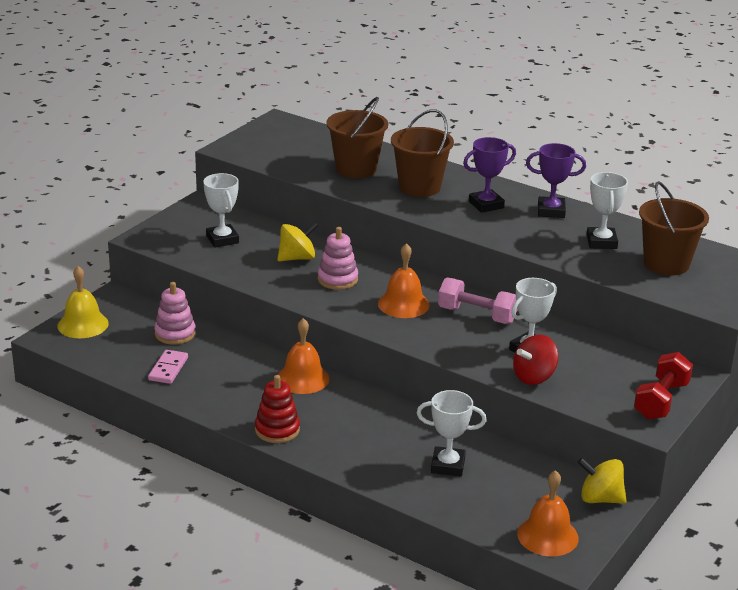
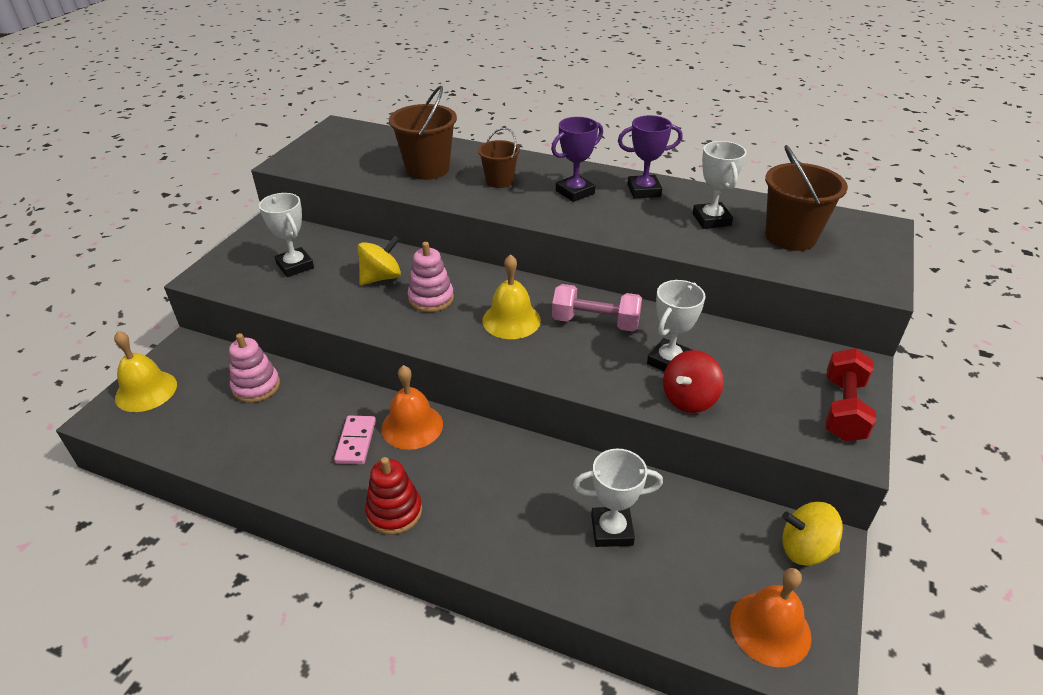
camera: 10 degrees left, 10 degrees up
(168, 369) = (251, 439): pink domino -> pink domino (356, 442)
(403, 304) = (511, 320): orange bell -> yellow bell
(419, 187) = (499, 181): brown bucket -> brown bucket, size x0.62

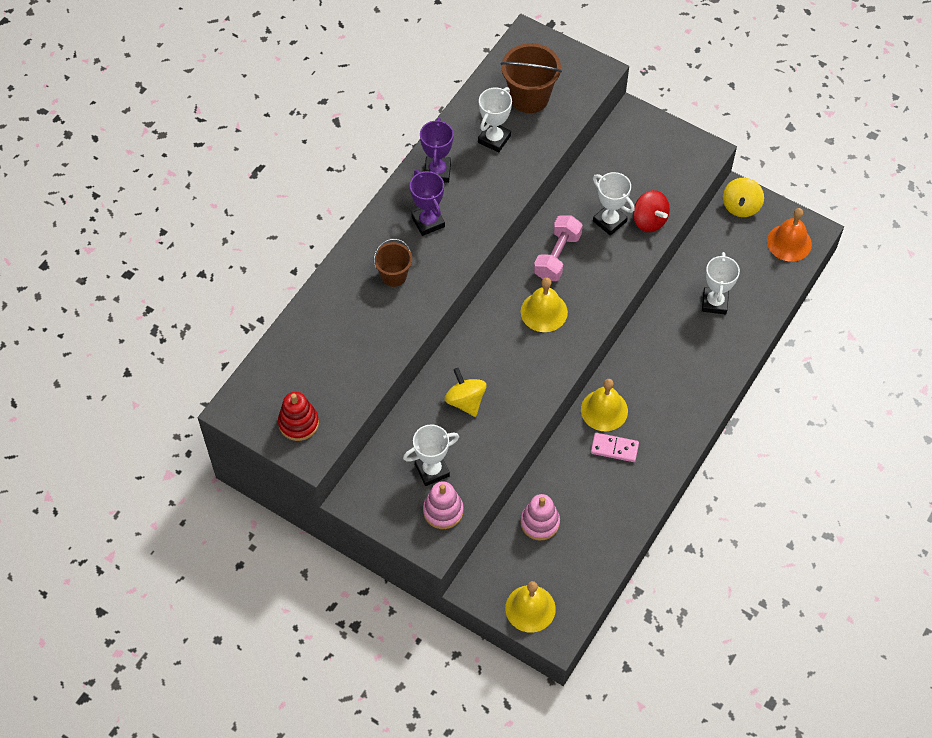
camera: 80 degrees left, 20 degrees up
(394, 512) = (683, 425): red stacking toy -> red stacking toy (298, 423)
(412, 426) = (604, 410): orange bell -> yellow bell
(427, 169) = (355, 331): brown bucket -> none
(431, 298) = (504, 365): pink stacking toy -> pink stacking toy (443, 511)
(711, 220) = (494, 139): white trophy -> white trophy turned 60 degrees counterclockwise
(843, 409) = (671, 140): red dumbbell -> none

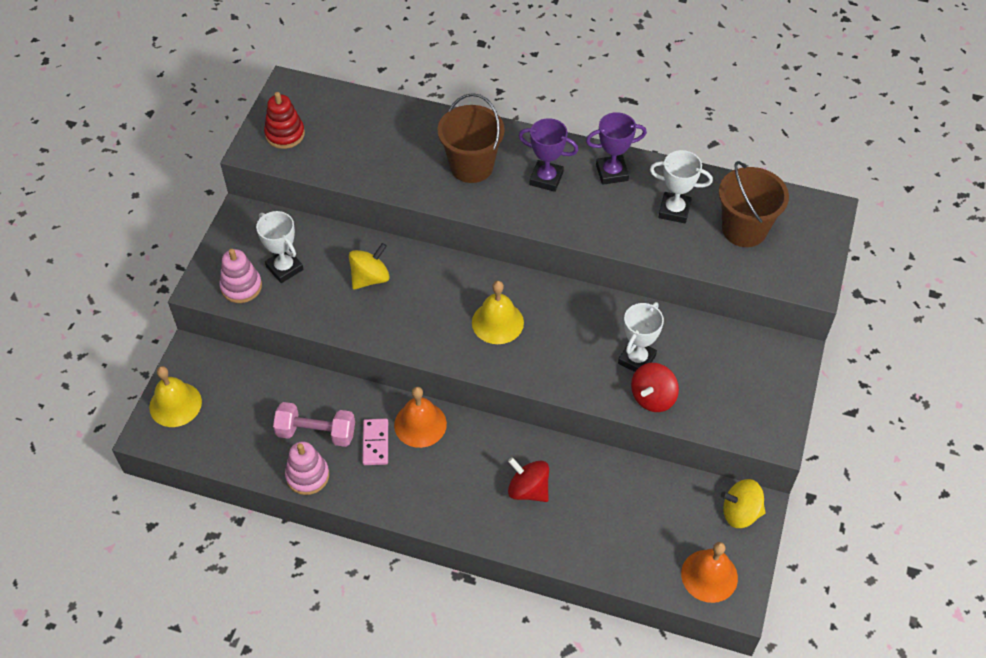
camera: 75 degrees right, 5 degrees down
(394, 275) = (471, 166): brown bucket -> brown bucket, size x1.62
(428, 222) = (546, 179): purple trophy -> purple trophy turned 60 degrees clockwise
(540, 522) = (273, 393): pink stacking toy -> pink stacking toy (307, 476)
(557, 256) = (572, 320): pink dumbbell -> pink dumbbell (316, 432)
(604, 410) = (420, 424): yellow bell -> orange bell
(687, 344) = (528, 489): none -> red spinning top
(714, 303) = (593, 508): white trophy -> none

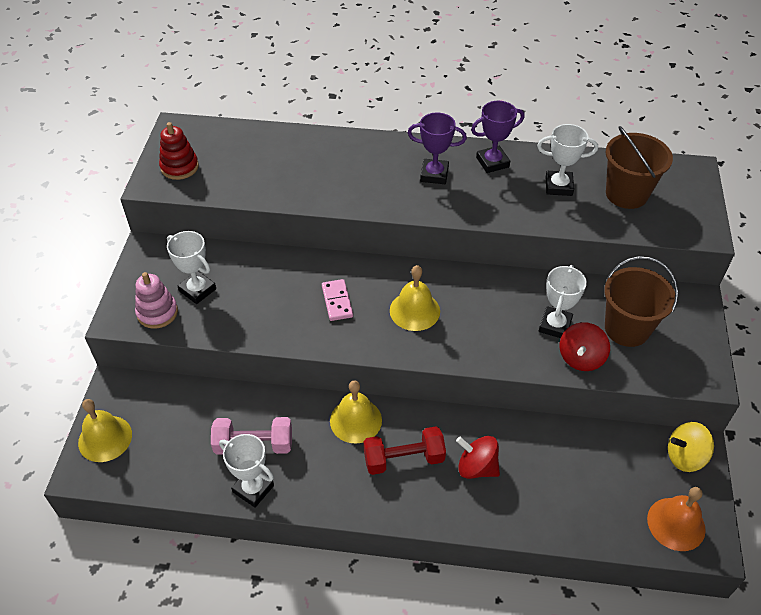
camera: 10 degrees left, 5 degrees down
(307, 476) = (253, 489): pink stacking toy -> white trophy
(370, 278) = (283, 288): yellow spinning top -> none
(375, 443) = (315, 445): pink domino -> pink domino (337, 301)
(420, 424) = (355, 420): orange bell -> yellow bell
(458, 470) = (404, 459): none -> red dumbbell
(471, 166) = (362, 173): brown bucket -> brown bucket (627, 329)

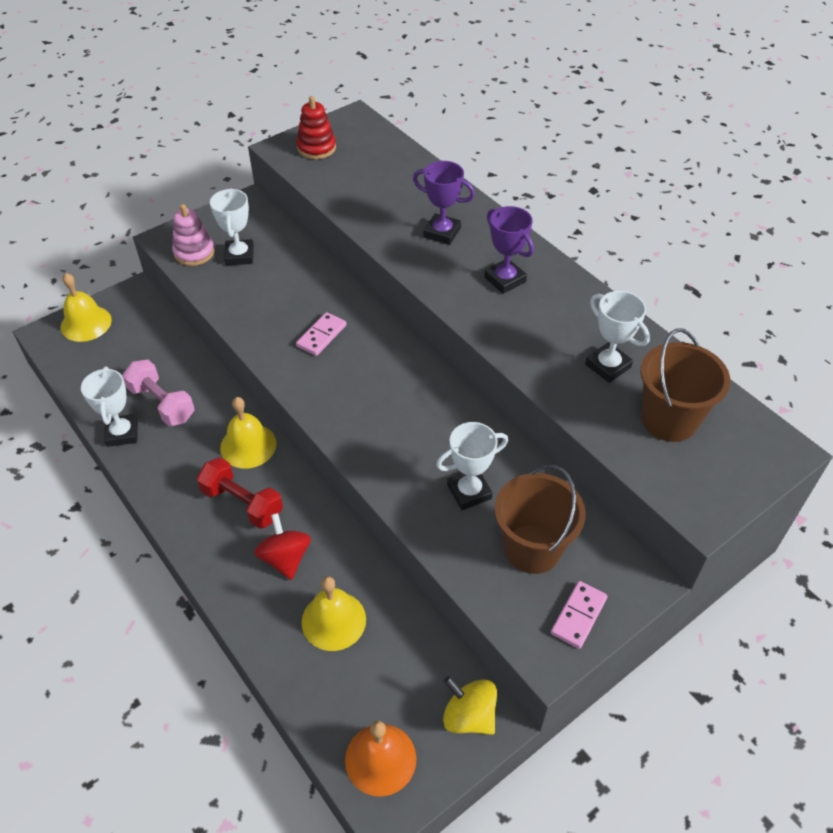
camera: 45 degrees right, 0 degrees up
(414, 310) = (369, 388): yellow bell -> yellow bell (333, 620)
(492, 162) = (573, 304): purple trophy -> purple trophy (442, 233)
(581, 358) = (453, 536): red spinning top -> none
(693, 344) = (578, 616): none -> pink domino

